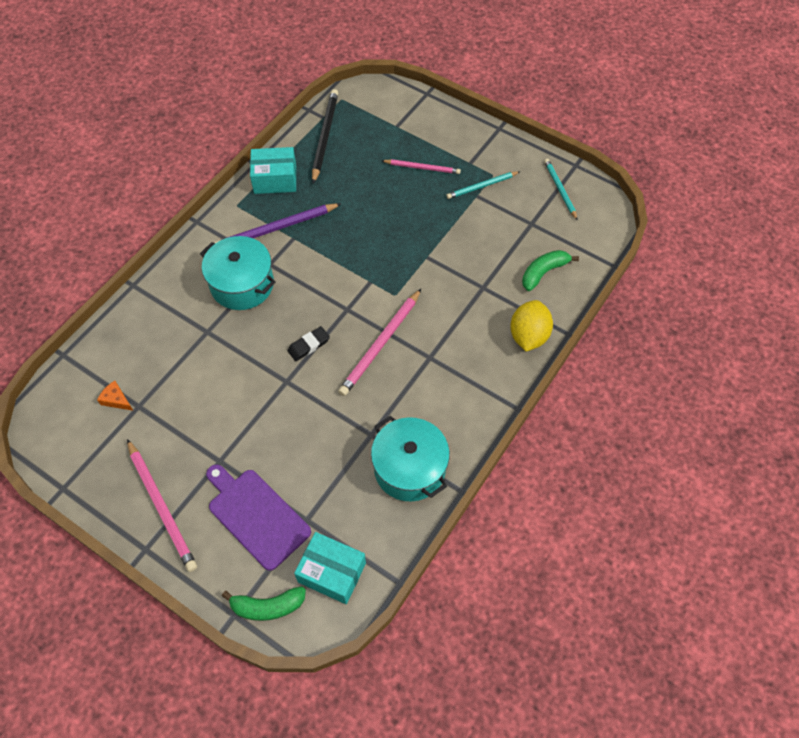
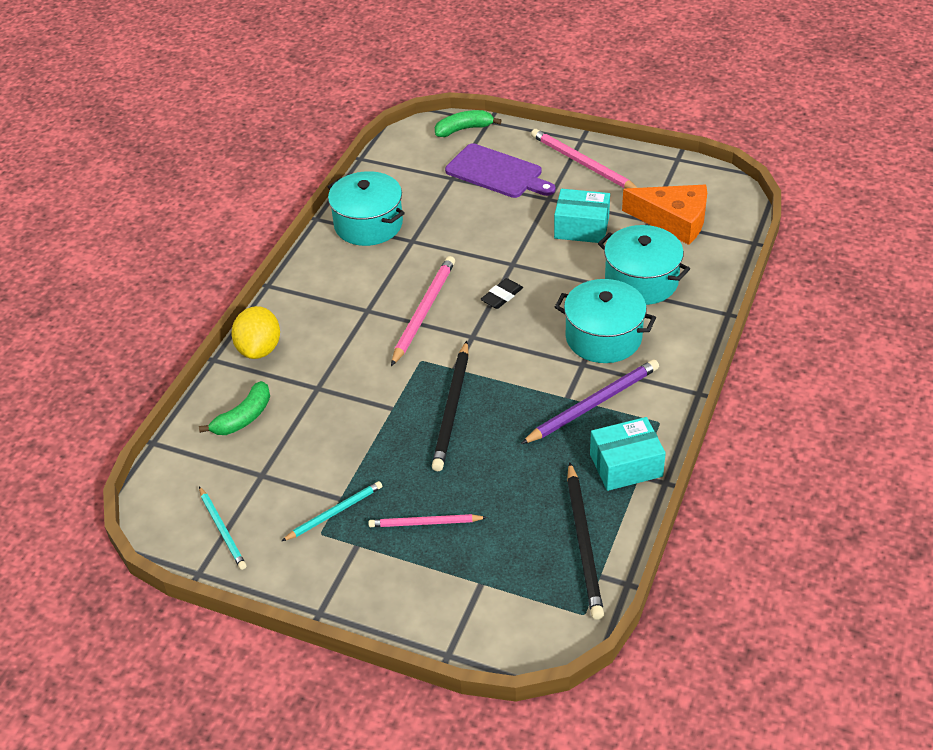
camera: 170 degrees right, 15 degrees down
(116, 399) = (674, 220): orange cheese -> orange cheese, size x2.37
(183, 334) = (641, 281): none -> turquoise pot
(332, 572) = (418, 154): turquoise box -> turquoise box (581, 228)
(381, 247) = (452, 408): none -> black pencil

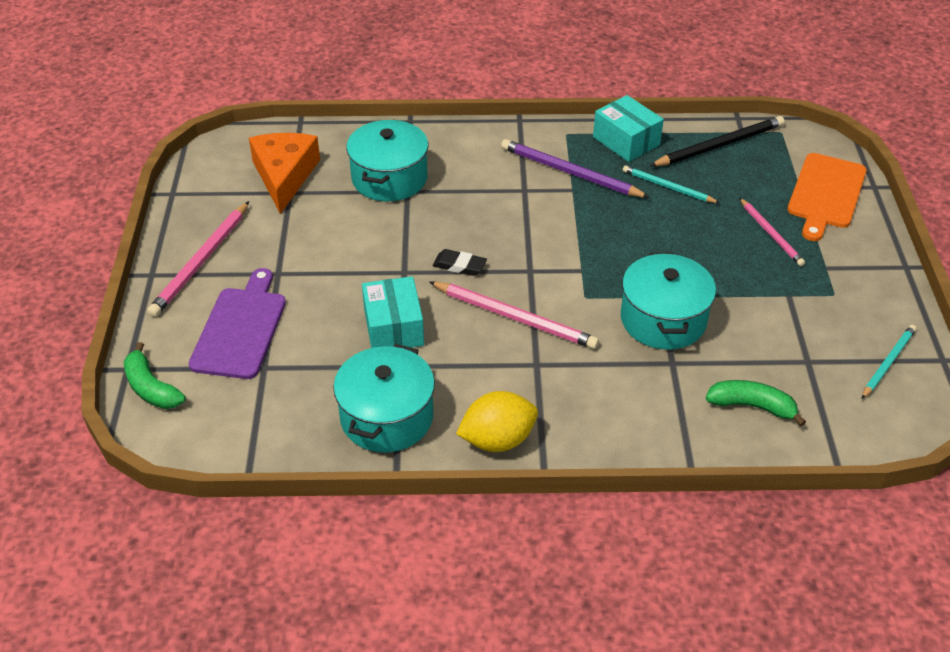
camera: 115 degrees left, 0 degrees up
(259, 349) = (650, 435): yellow lemon -> yellow lemon (497, 440)
(334, 513) = (807, 293): turquoise pencil -> turquoise pencil (668, 187)
(423, 312) = (514, 317): pink pencil -> pink pencil turned 150 degrees counterclockwise
(452, 408) = (633, 256): black pencil -> none
(459, 601) = (825, 194): none -> orange cutting board
(581, 228) = (321, 236): turquoise box -> turquoise box (393, 327)
(603, 337) = (481, 185): turquoise pot -> turquoise pot (663, 319)

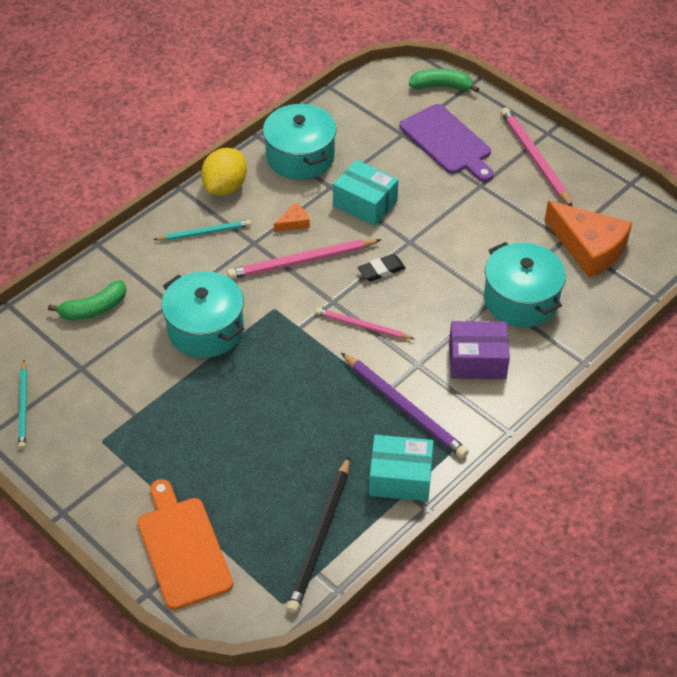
camera: 135 degrees right, 5 degrees up
(478, 355) = (294, 223): none -> orange cheese
(479, 165) = (477, 360): none -> purple box
(570, 173) = (404, 407): purple pencil -> purple pencil turned 60 degrees clockwise
(668, 187) = (316, 452): turquoise pencil -> turquoise pencil (204, 232)
(771, 234) = (194, 465): pink pencil -> pink pencil (362, 326)

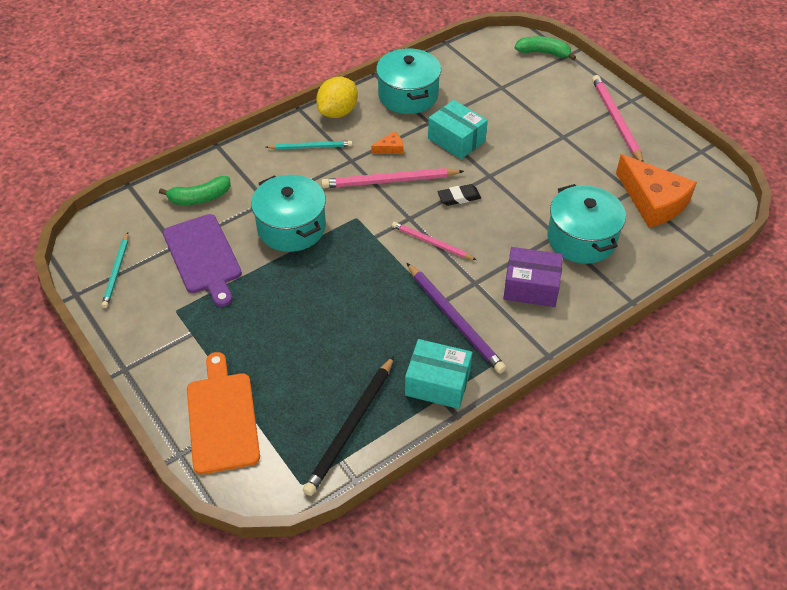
camera: 10 degrees right, 0 degrees up
(447, 142) = (540, 98): purple cutting board -> purple cutting board (203, 257)

